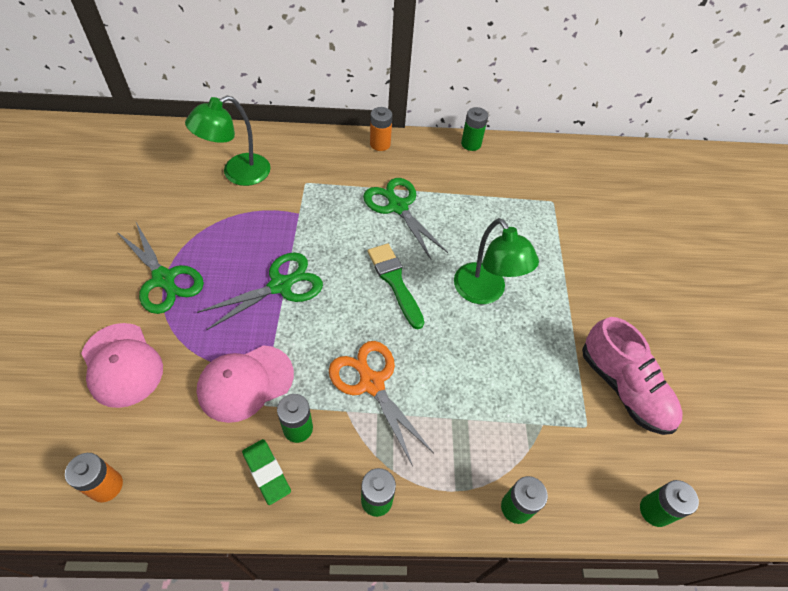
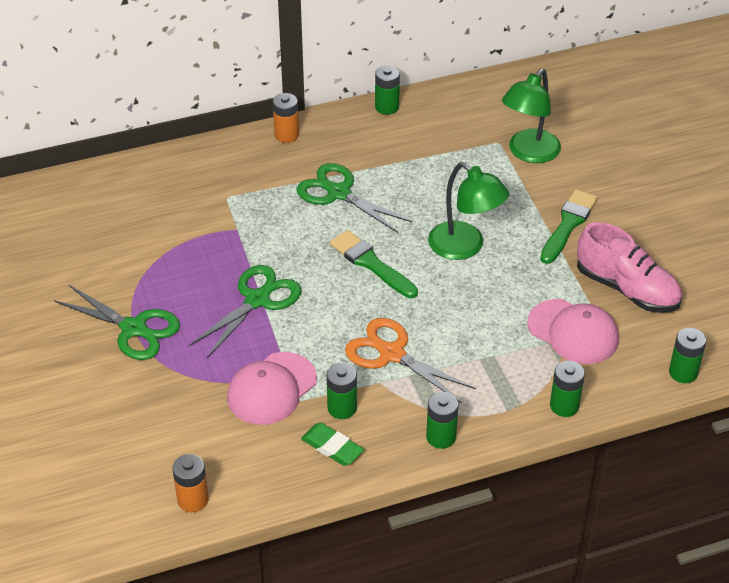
camera: 15 degrees left, 10 degrees down
(122, 365) = (142, 410): pink cap -> pink cap (573, 332)
(237, 174) = (146, 209): green lamp -> green lamp (528, 153)
(588, 299) = (568, 224): none -> green brush

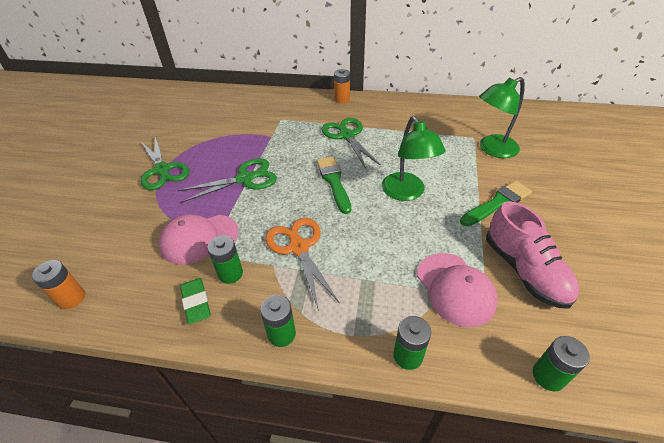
camera: 30 degrees right, 0 degrees up
(387, 107) = (412, 101): green battery -> none

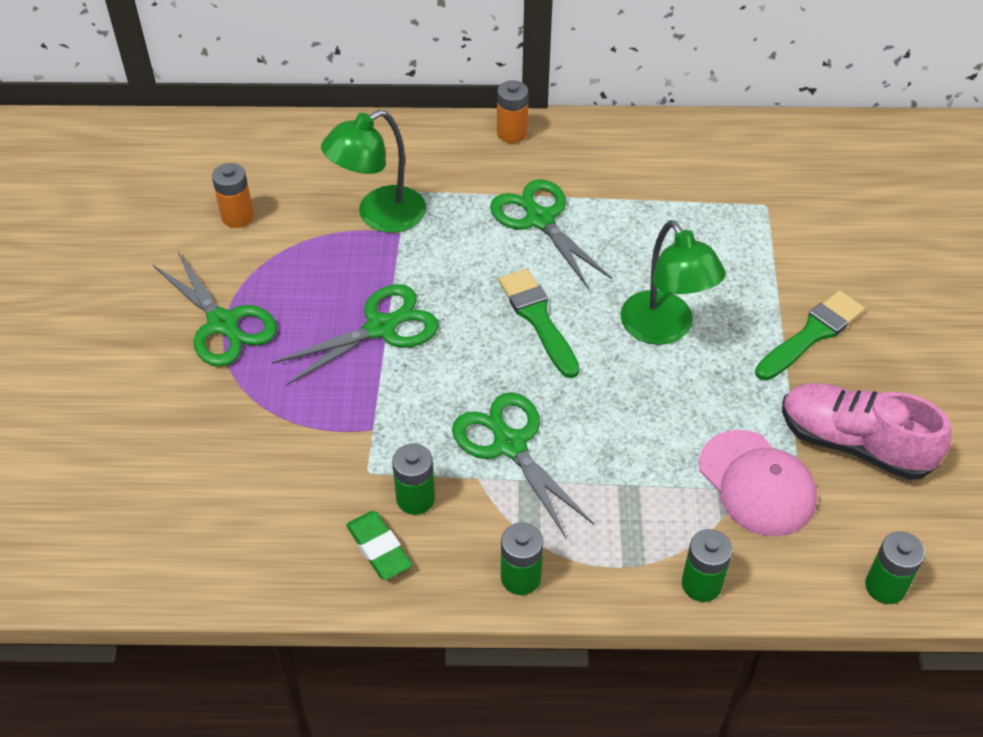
camera: 10 degrees left, 5 degrees up
(71, 298) = (180, 565): orange battery -> orange battery (237, 217)
(199, 239) = (343, 447): pink cap -> none
(299, 248) = (510, 445): orange scissors -> green scissors
(492, 149) = (799, 228): green lamp -> green lamp (379, 216)
(524, 270) = (854, 444): pink shoe -> pink shoe turned 150 degrees clockwise

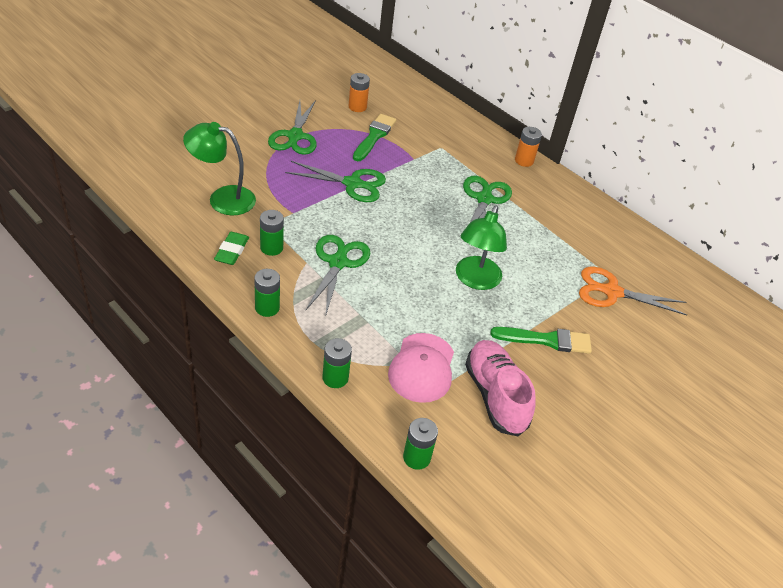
camera: 40 degrees right, 5 degrees down
(379, 216) = (415, 147): green lamp -> green lamp (222, 198)
(538, 319) = (423, 231): green brush -> green brush (374, 136)
(791, 222) = (612, 292): none -> orange scissors

